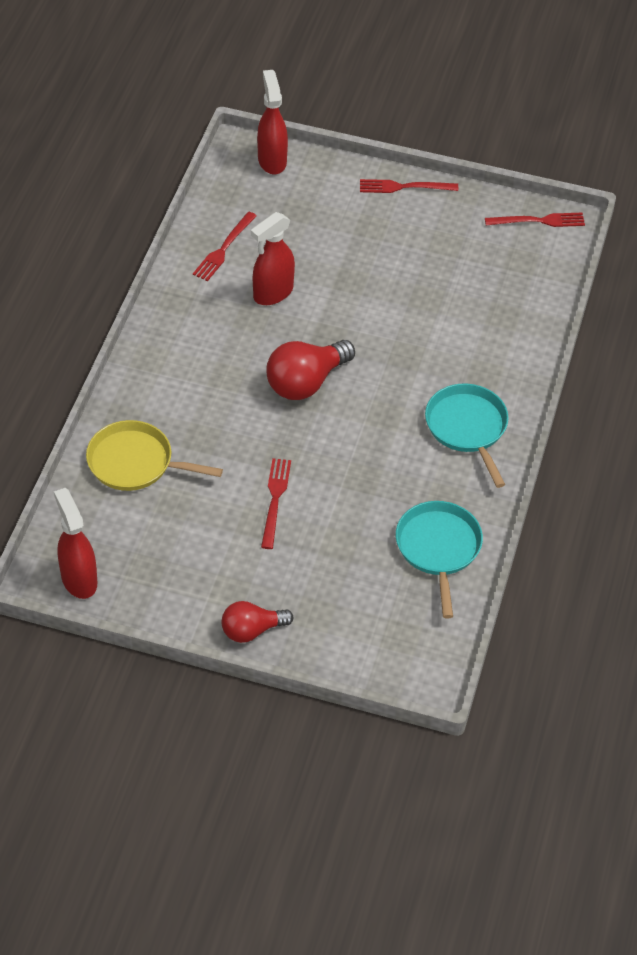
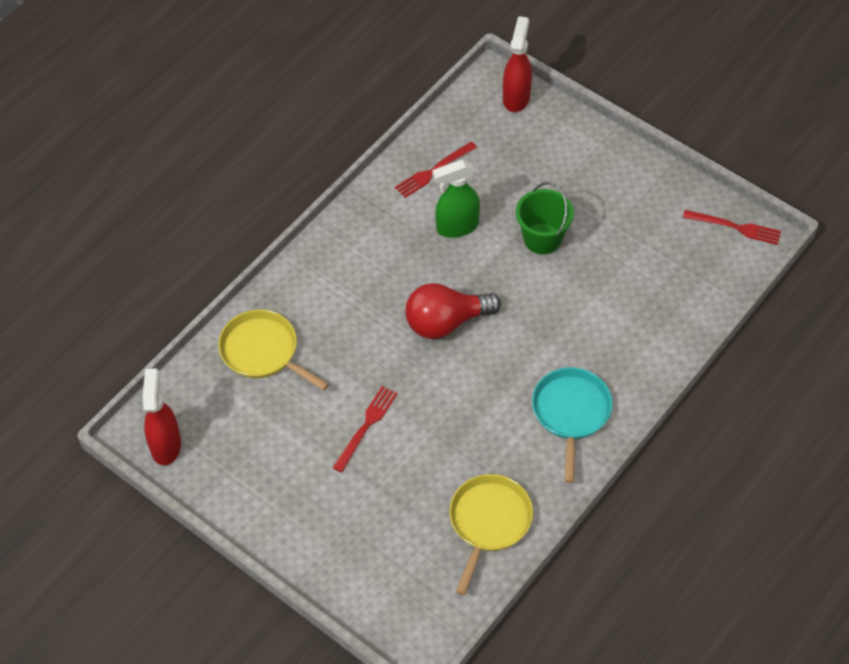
camera: 25 degrees right, 5 degrees up
(252, 630) = (288, 543): red light bulb -> none
(273, 293) = (457, 227): red spray bottle -> green spray bottle
(362, 281) = (542, 238): none -> green bucket
(404, 187) = (624, 157): red fork -> none
(438, 548) = (489, 522): turquoise pan -> yellow pan

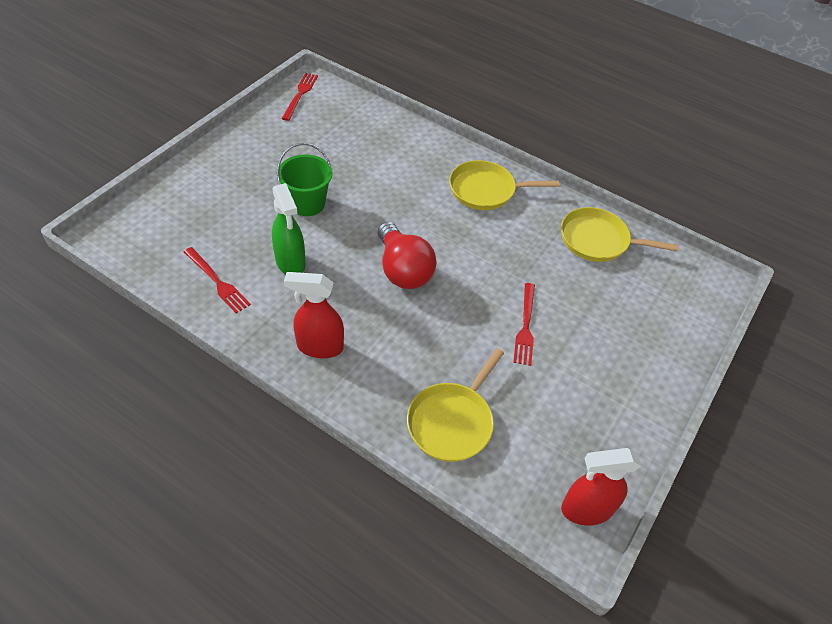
camera: 100 degrees left, 5 degrees down
(366, 426) = (525, 326): red fork -> red fork turned 105 degrees counterclockwise
(516, 97) = (130, 219): red spray bottle -> red spray bottle (319, 347)
(571, 412) = (485, 190): turquoise pan -> yellow pan

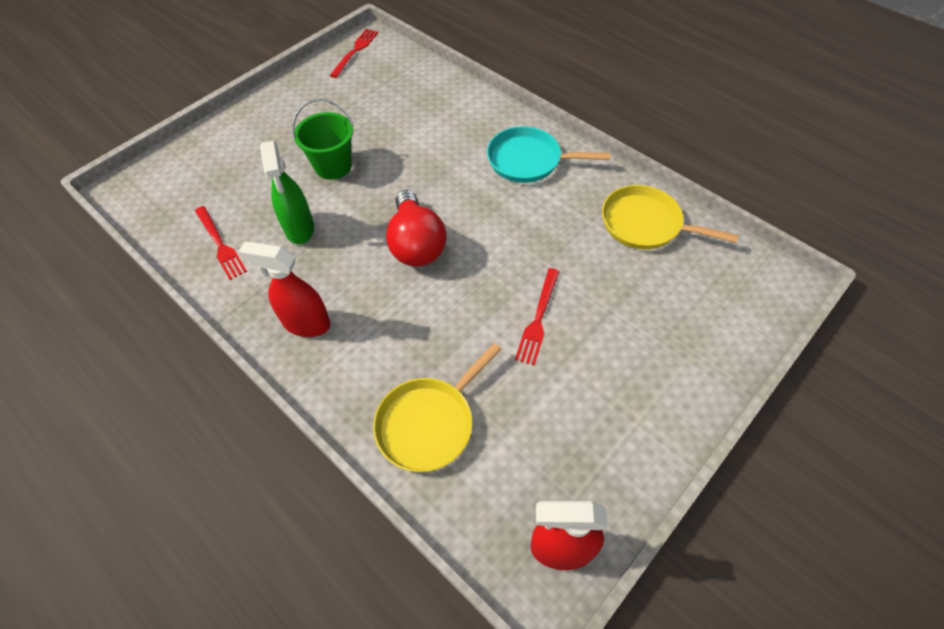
camera: 15 degrees right, 5 degrees up
(485, 190) = (528, 160): yellow pan -> turquoise pan

